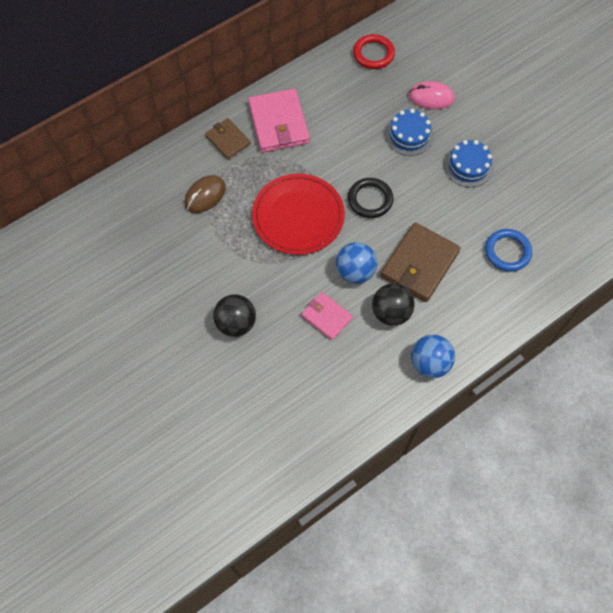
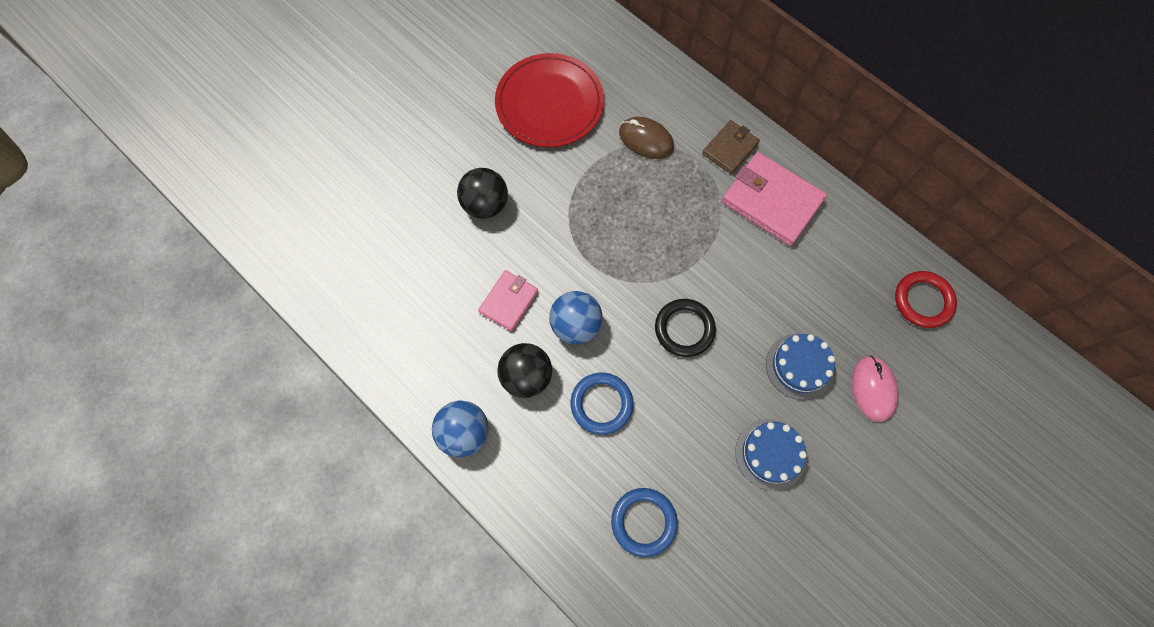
camera: 80 degrees right, 5 degrees up
(278, 123) = (771, 201): pink wallet -> pink wallet turned 60 degrees clockwise
(298, 216) = (640, 246): red plate -> red plate (549, 103)
(419, 264) = (601, 404): brown wallet -> blue ring

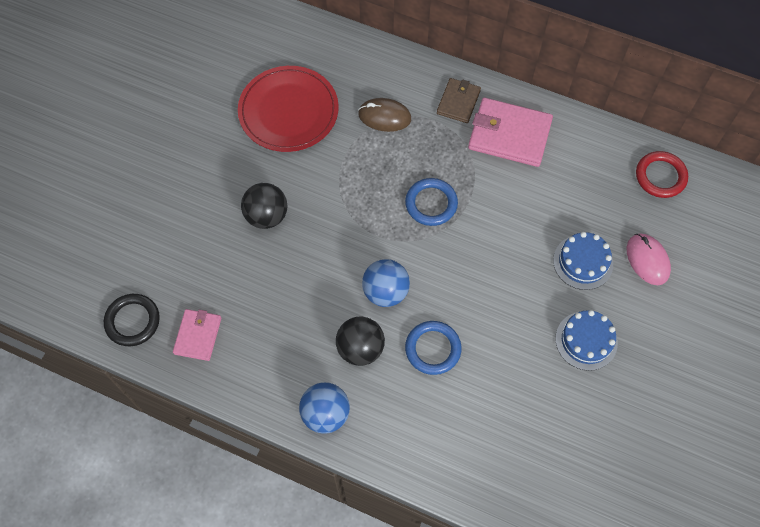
camera: 20 degrees left, 5 degrees down
(509, 301) = (320, 291): pink wallet -> pink wallet (198, 335)
(643, 522) = (505, 432): blue ring -> blue ring (431, 204)
(684, 329) = (477, 264): black ring -> black ring (132, 321)

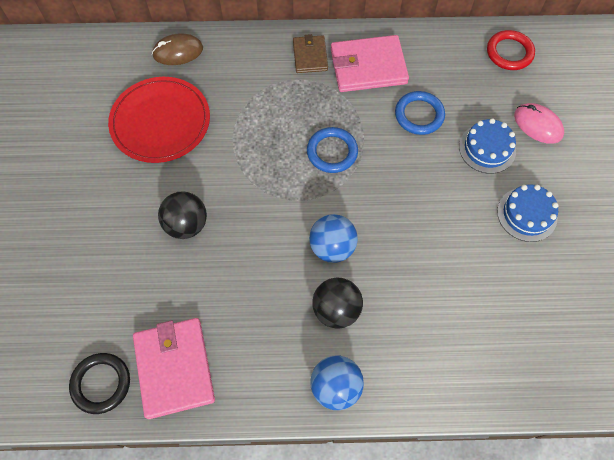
camera: 25 degrees left, 0 degrees up
(198, 335) = (174, 368): pink wallet -> pink wallet, size x1.70
(384, 116) = (251, 93): brown mouse -> brown mouse (178, 51)
(433, 349) = (401, 280): blue ring -> blue ring (419, 115)

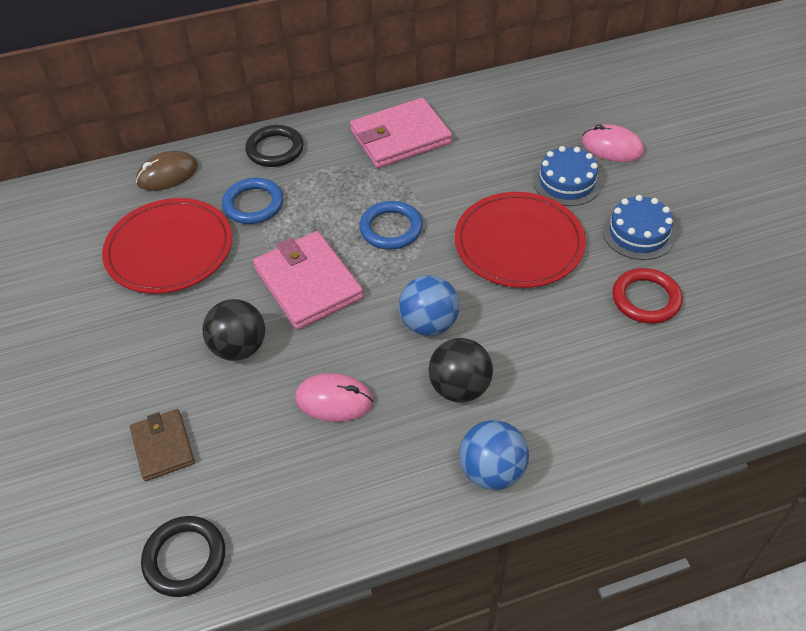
camera: 15 degrees left, 15 degrees down
(174, 368) = (278, 511): pink wallet -> pink wallet (308, 283)
(241, 291) = (334, 400): none -> pink mouse
(266, 51) = (275, 149): none -> black ring
(310, 56) = (329, 142): brown wallet -> brown wallet (163, 446)
(419, 115) = (477, 169): blue ring -> blue ring (253, 204)
(427, 195) = (519, 243): none -> red plate
(509, 52) = (552, 89): red ring -> red ring (646, 299)

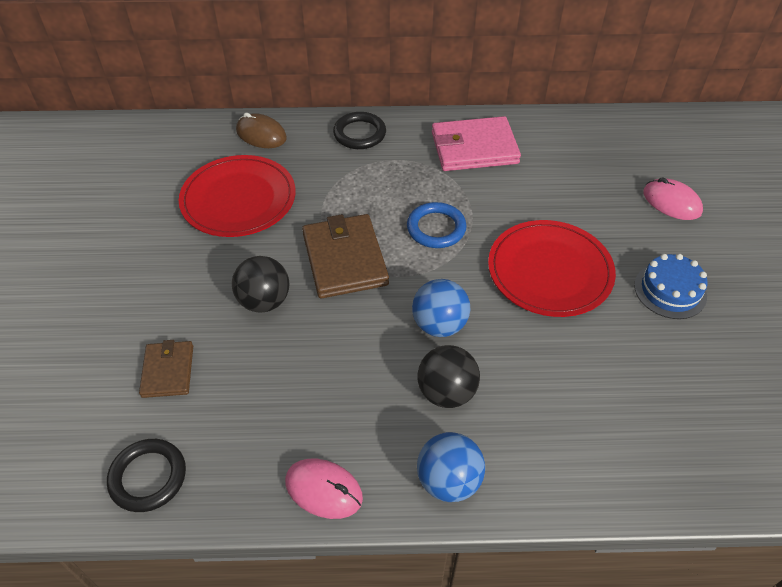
camera: 15 degrees right, 0 degrees up
(167, 174) = (261, 134): brown mouse -> brown mouse turned 45 degrees clockwise
(253, 204) = (323, 177): blue ring -> none
(308, 283) = (344, 259): pink wallet -> brown wallet
(334, 400) = (328, 371): pink mouse -> pink mouse (323, 490)
(567, 182) = (616, 225): blue cake -> none
(646, 299) = (656, 356): red ring -> none

